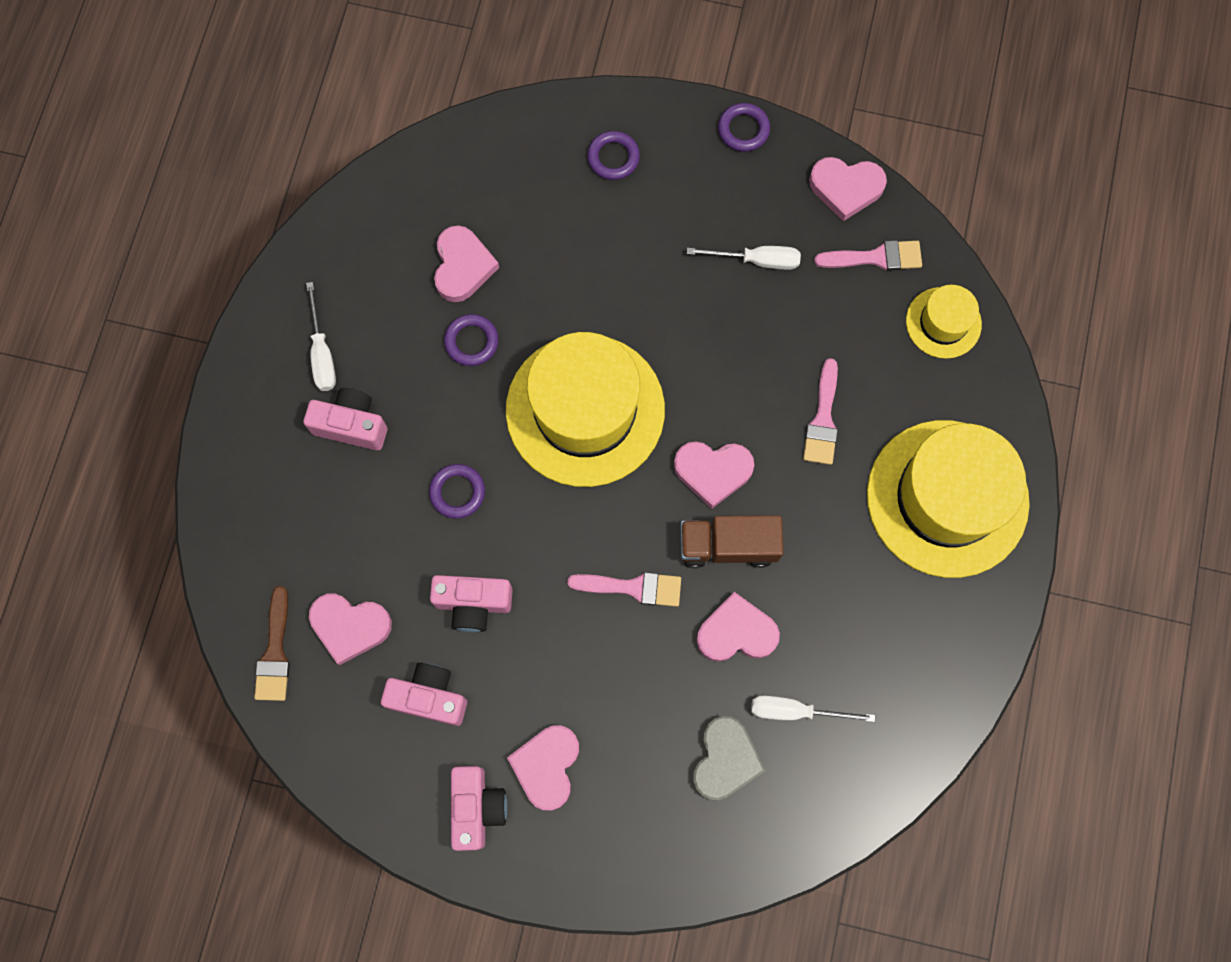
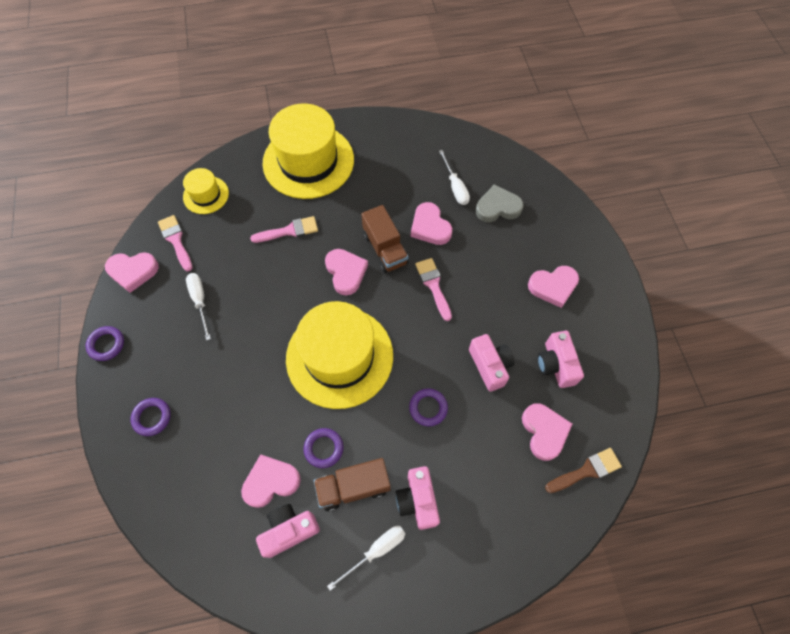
camera: 115 degrees left, 10 degrees down
(407, 358) = (353, 487): none -> brown truck
(477, 807) = (596, 311): pink camera -> pink camera (289, 530)
(846, 188) = (133, 271): pink heart -> pink heart turned 105 degrees clockwise

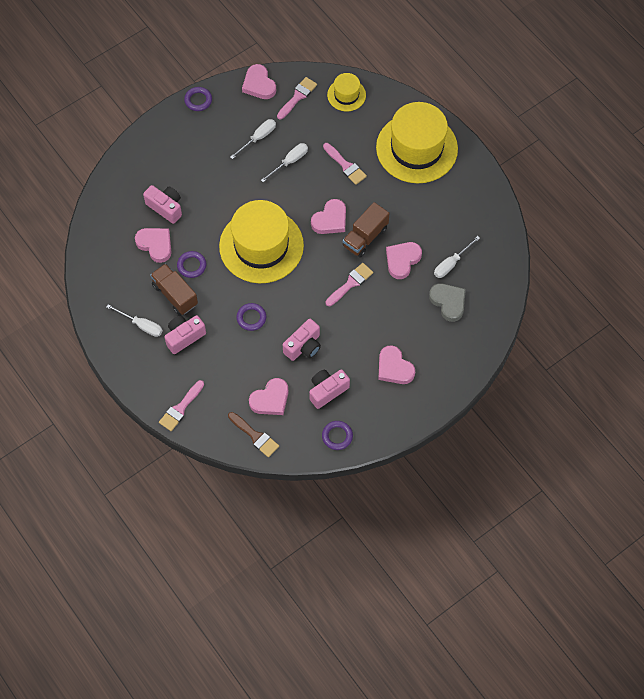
camera: 65 degrees right, 0 degrees up
(152, 417) = (163, 155): purple ring -> purple ring (337, 436)
(251, 282) = (289, 162): none -> white screwdriver
(289, 530) = (131, 270): pink camera -> pink camera (166, 207)
(516, 549) = (180, 408): none -> pink brush

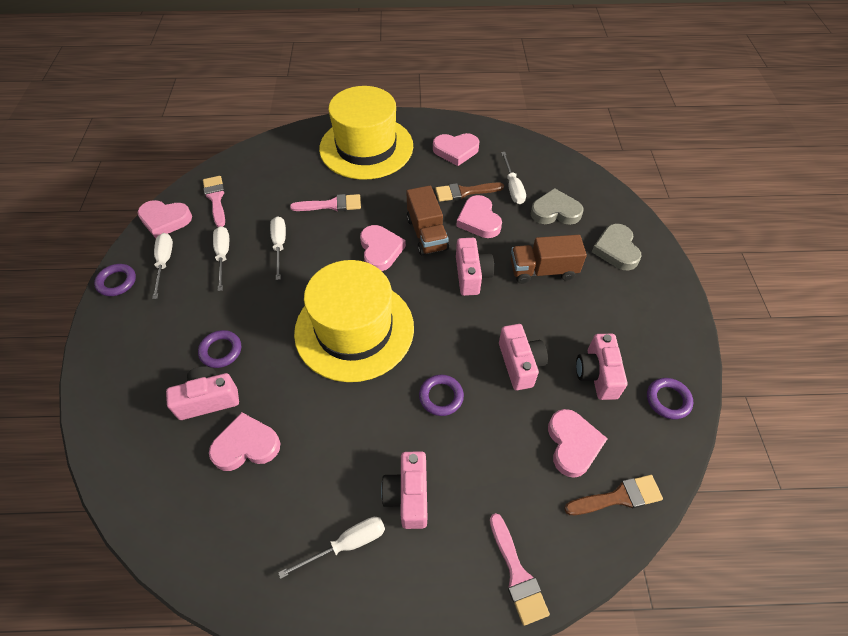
camera: 55 degrees left, 10 degrees down
(175, 295) = (337, 467): brown truck -> brown truck (543, 270)
(191, 265) = (314, 420): purple ring -> purple ring (221, 351)
(229, 112) = (164, 263): none -> white screwdriver
(346, 95) = (257, 163): yellow hat -> none
(350, 283) = (471, 275): pink brush -> pink camera
(394, 368) = (605, 295): pink heart -> pink heart (456, 151)
(422, 236) = (464, 192): none -> brown brush
(440, 357) = (616, 250): none -> grey heart

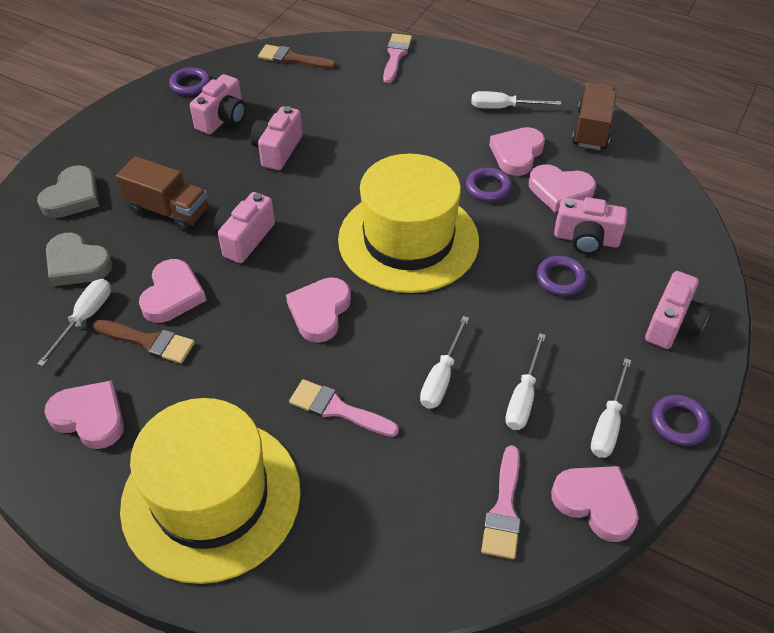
camera: 150 degrees left, 5 degrees down
(408, 495) = (441, 113): pink camera -> pink camera (672, 324)
(427, 234) = (249, 307): brown truck -> brown truck (592, 129)
(441, 397) = (367, 156): purple ring -> purple ring (488, 188)
(572, 444) = (292, 91): pink heart -> pink heart (517, 154)

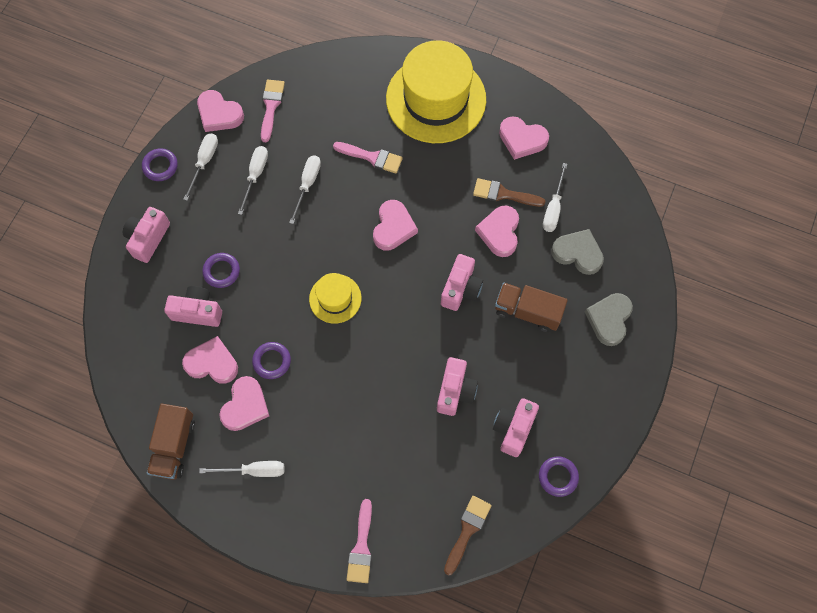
camera: 175 degrees right, 20 degrees up
(292, 59) = (467, 530): brown brush -> brown brush turned 75 degrees counterclockwise
(408, 240) = (335, 298): yellow hat -> yellow hat, size x0.48

